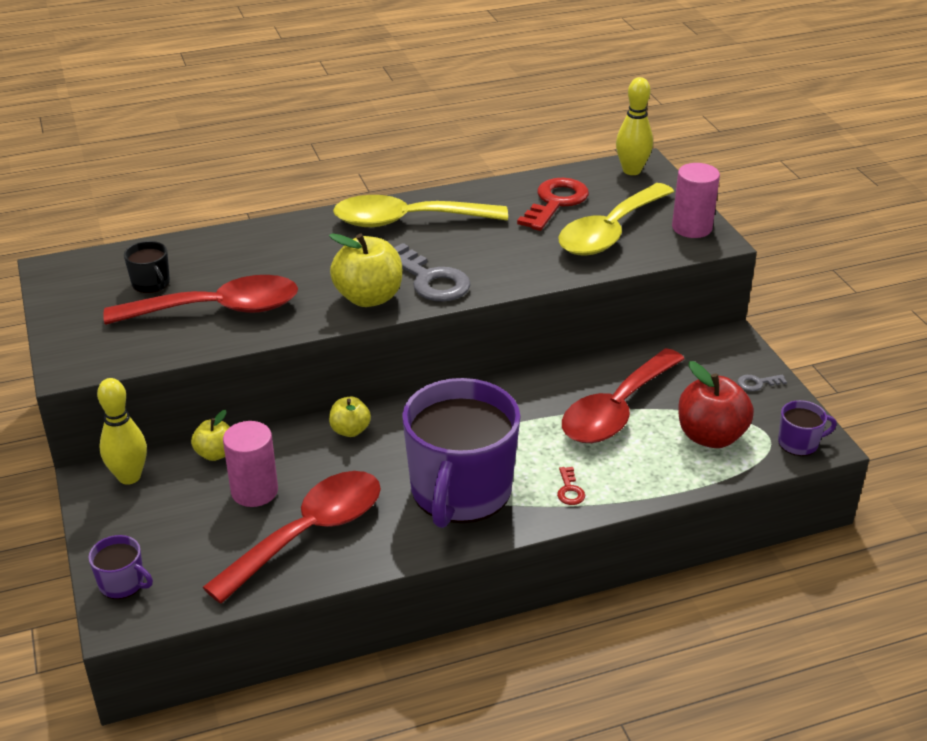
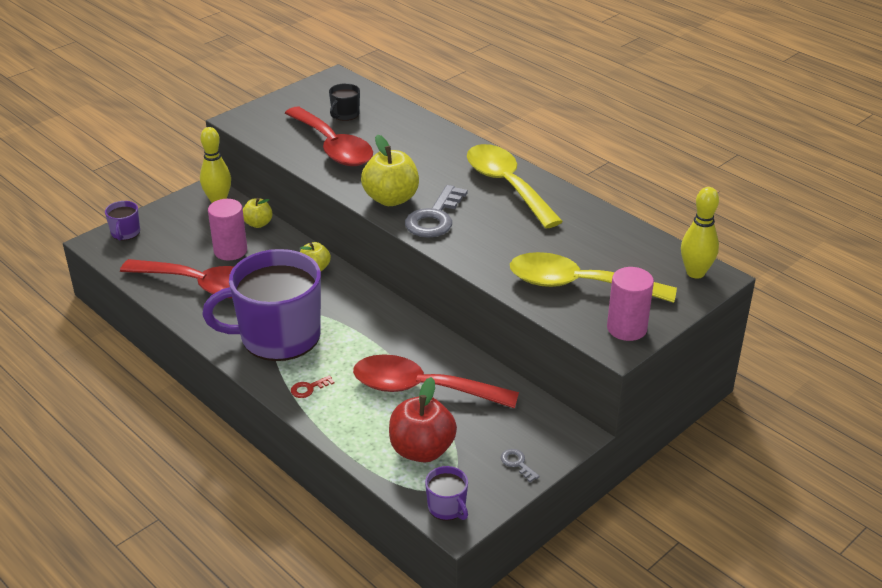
camera: 65 degrees right, 0 degrees up
(555, 202) = (600, 246): red key -> none

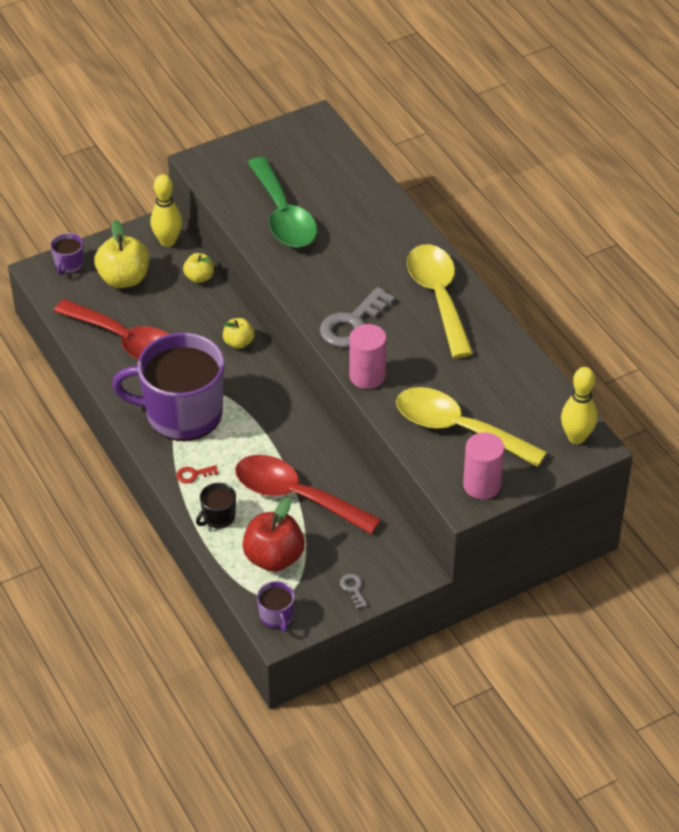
camera: 15 degrees right, 10 degrees up
(230, 251) = (164, 306): pink cylinder -> pink cylinder (367, 376)
(333, 147) = (283, 216): red spoon -> green spoon
(345, 114) = (309, 174): black mug -> black mug (218, 517)
(391, 199) = (318, 293): yellow apple -> yellow apple (124, 279)

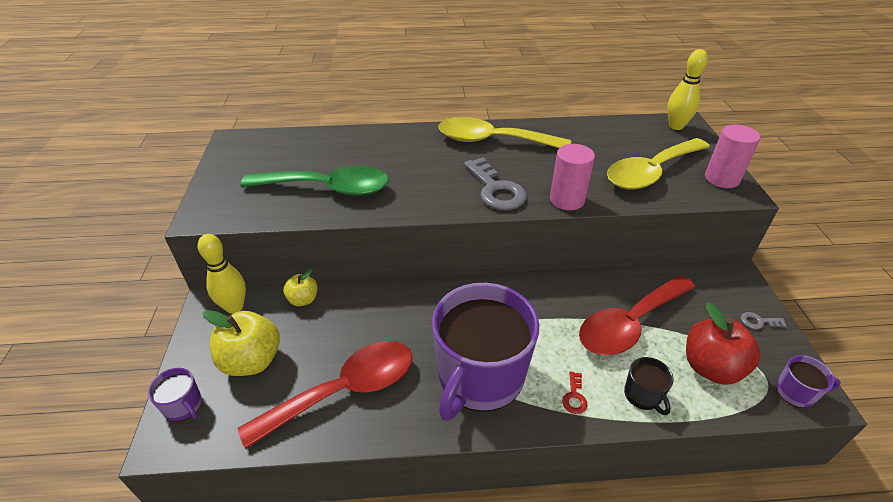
camera: 65 degrees left, 5 degrees down
(238, 343) = (409, 299): yellow apple -> none

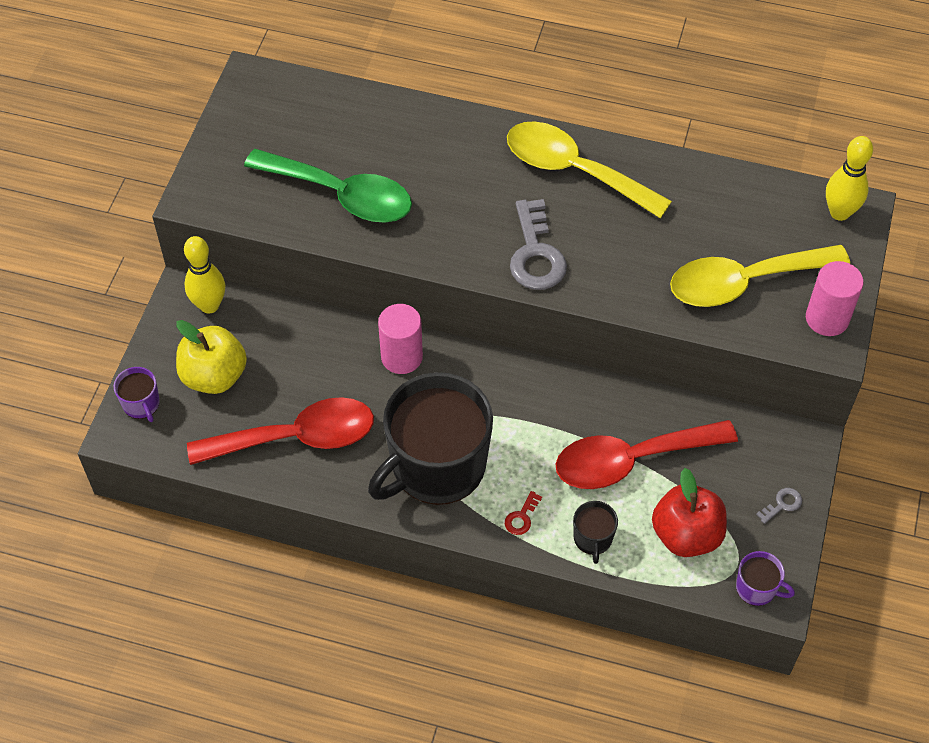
camera: 20 degrees right, 15 degrees up
(303, 300) = (284, 318): yellow apple -> none
(480, 376) = (436, 466): purple mug -> black mug
(567, 200) = (611, 294): pink cylinder -> pink cylinder (401, 357)
(758, 322) = (782, 504): grey key -> grey key turned 120 degrees clockwise

